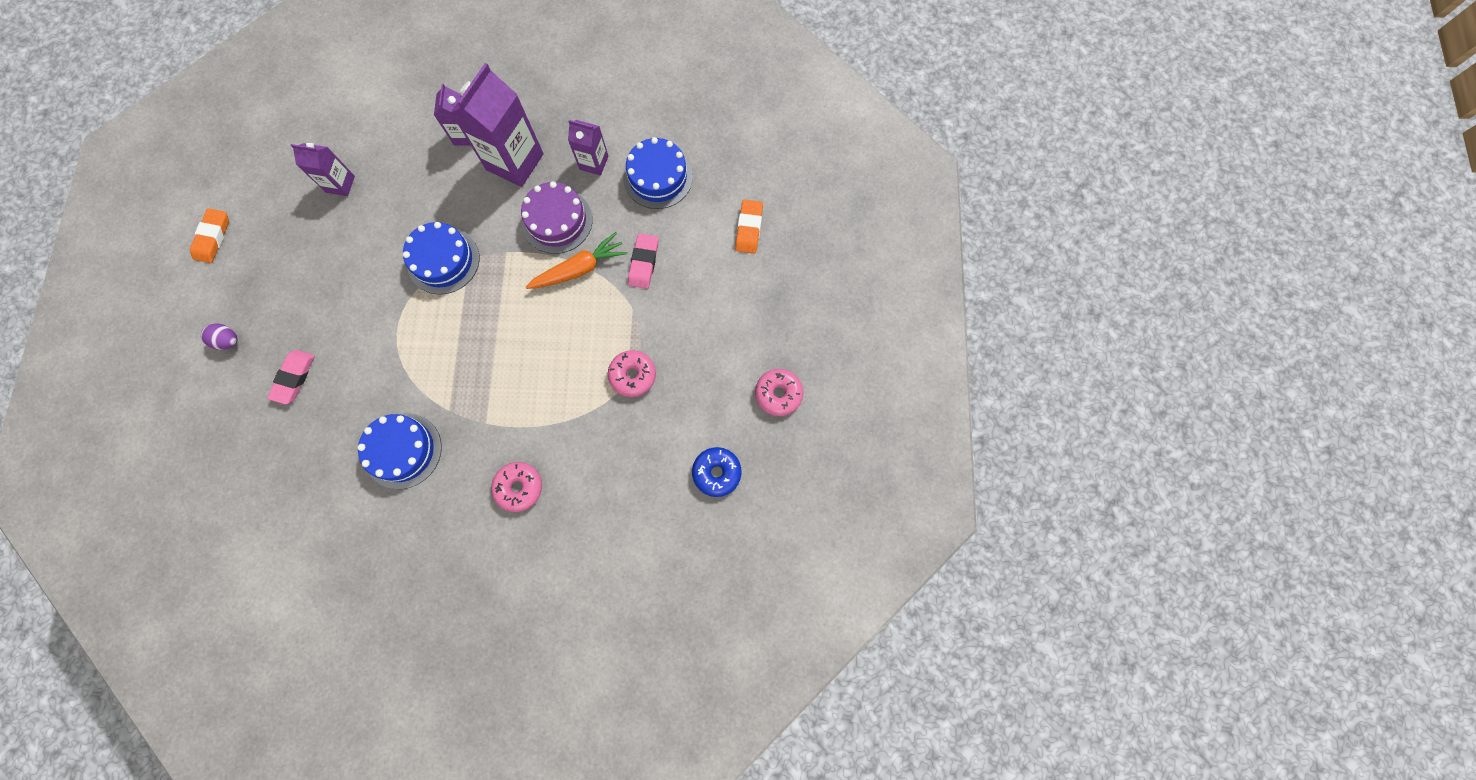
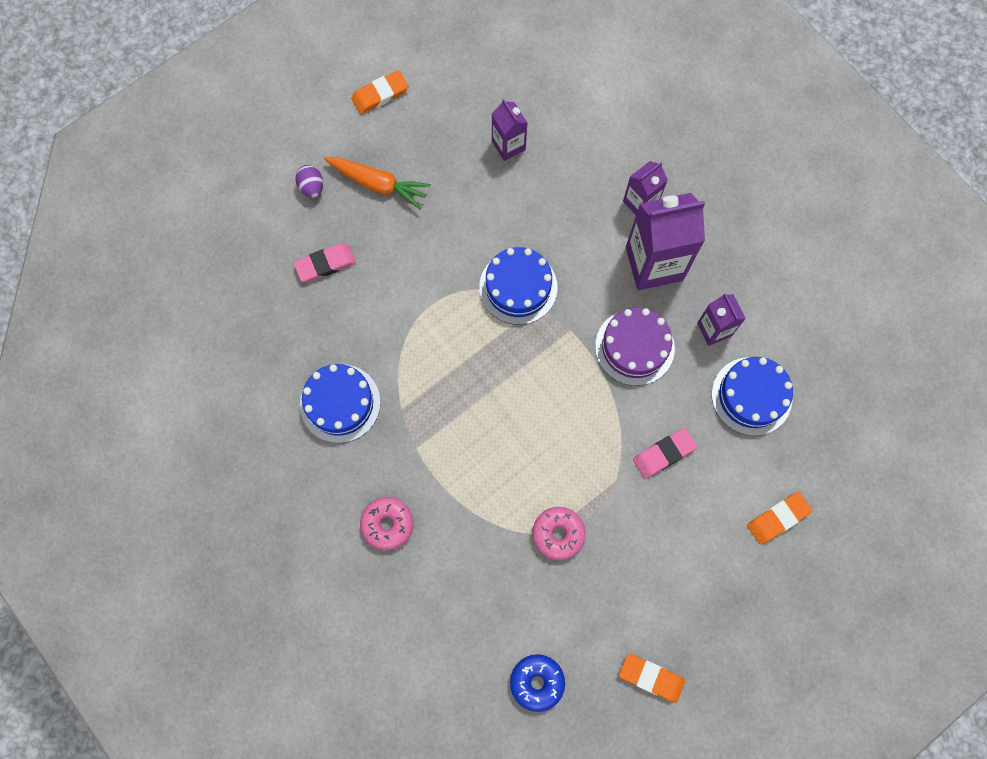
camera: 50 degrees right, 0 degrees up
(579, 269) = (610, 404): orange carrot -> orange carrot (378, 184)
(778, 394) = (651, 677): pink donut -> orange eraser

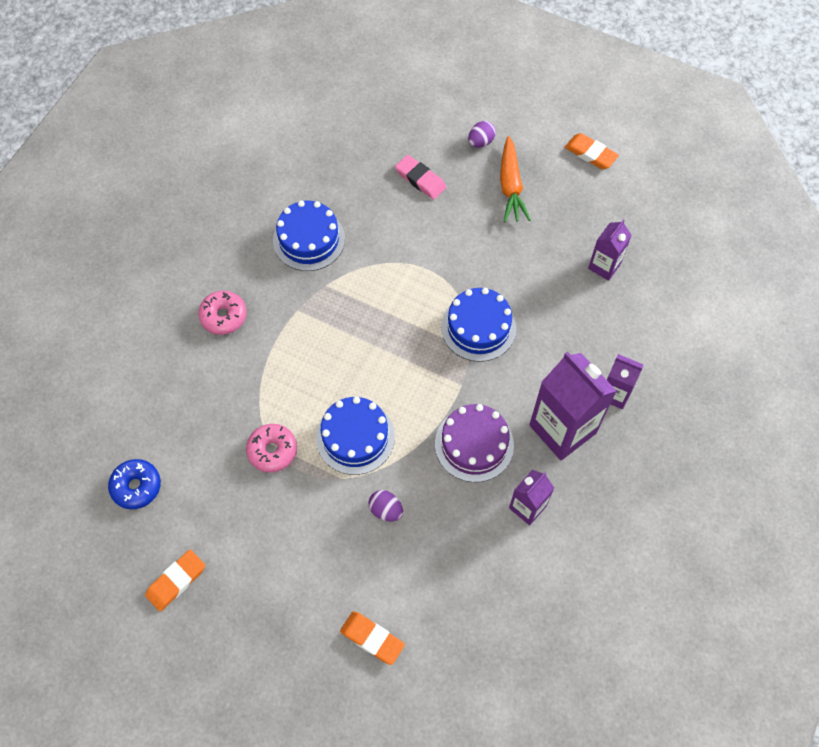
camera: 65 degrees right, 10 degrees down
(651, 677) = (176, 581): orange eraser -> orange eraser turned 45 degrees clockwise
(664, 454) = (386, 510): pink eraser -> purple egg
(751, 396) = (480, 567): blue cake -> blue cake (355, 437)

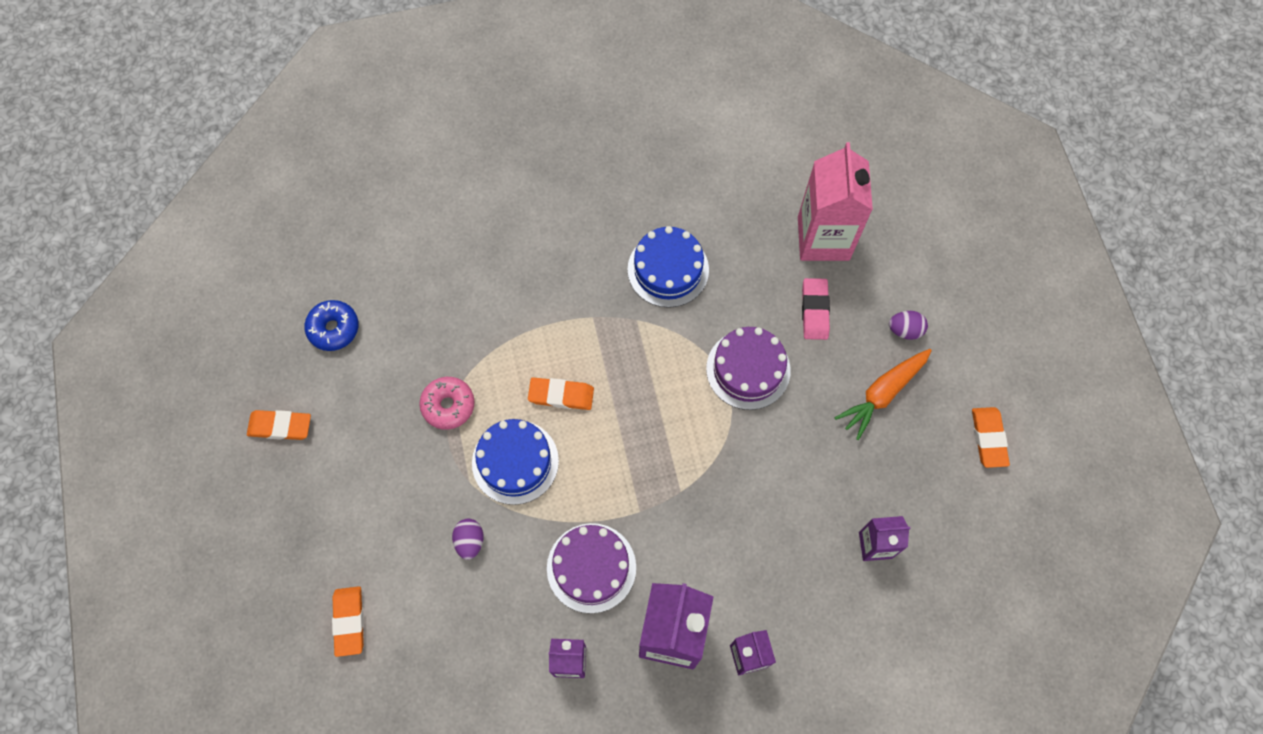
camera: 50 degrees right, 5 degrees up
(223, 316) = (536, 265): pink donut -> none
(334, 372) = (561, 395): none -> orange eraser
(376, 137) = (823, 238): none -> pink carton
(424, 247) = (748, 369): none -> purple cake
(478, 327) = (709, 481): blue cake -> none

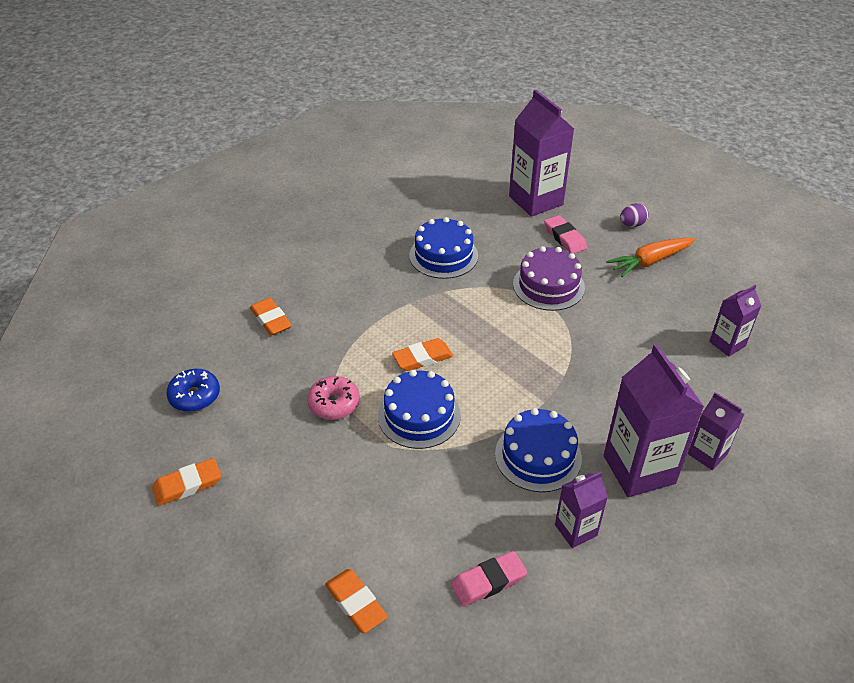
camera: 30 degrees left, 25 degrees down
(464, 665) = (488, 581): none -> pink eraser
(470, 541) = (422, 487): purple egg -> none
(591, 567) = (538, 456): purple cake -> blue cake
(823, 238) = (536, 200): pink carton -> purple carton
(882, 394) = (650, 261): orange carrot -> orange carrot turned 45 degrees clockwise
(988, 438) = (738, 256): orange eraser -> orange eraser (271, 320)

